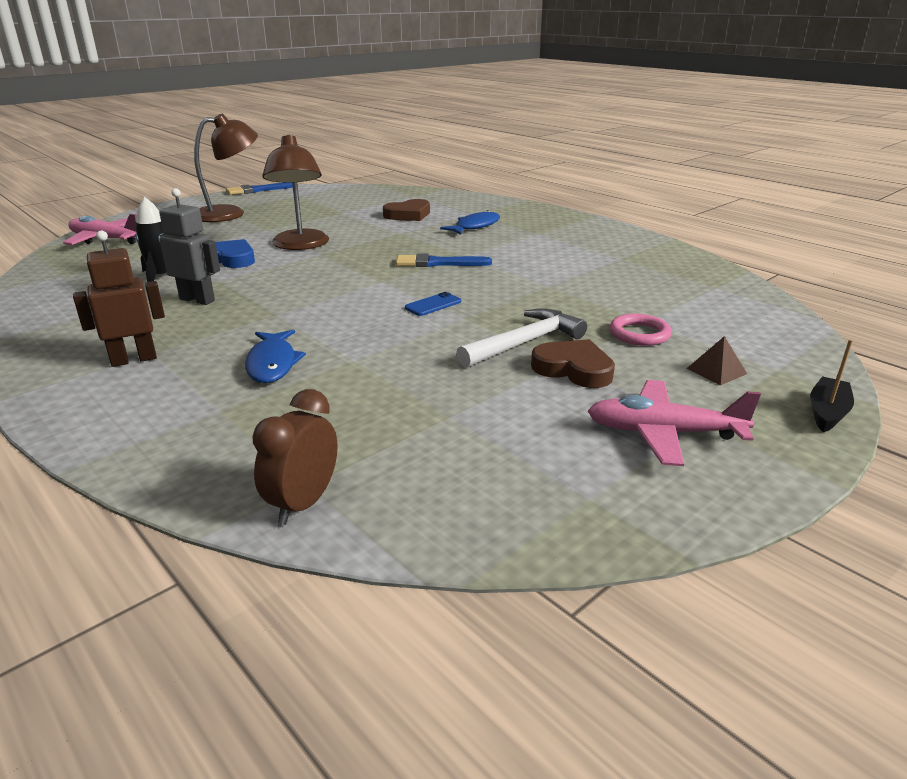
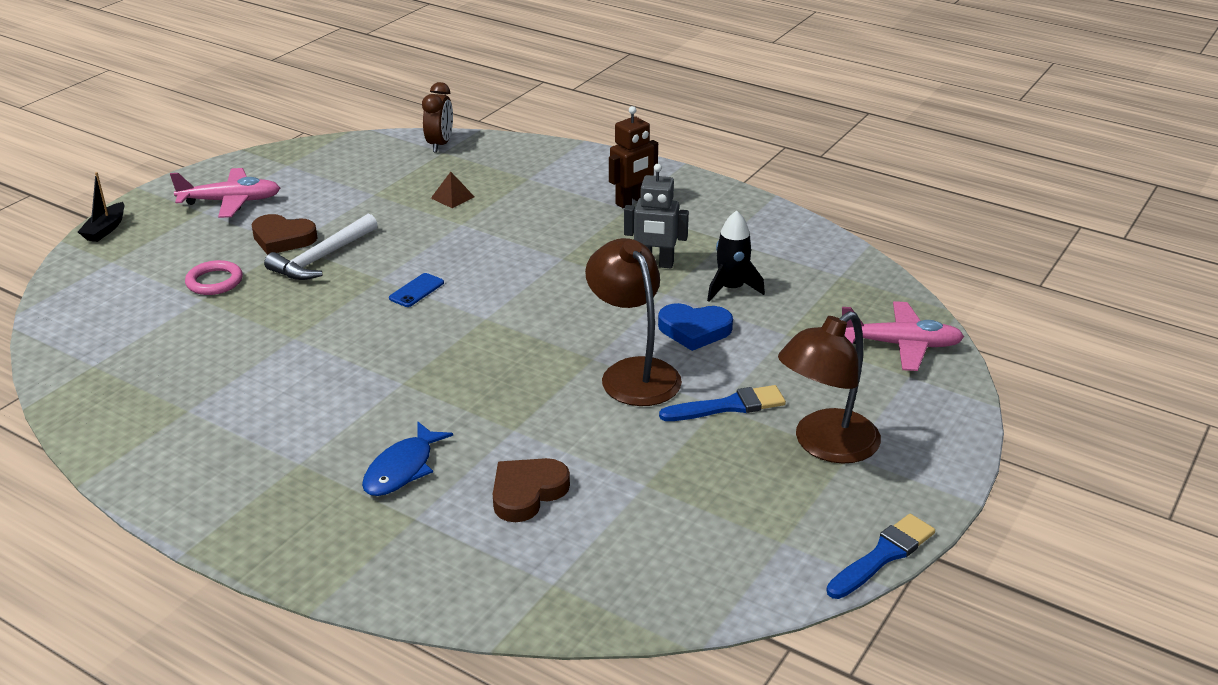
camera: 165 degrees right, 5 degrees up
(272, 364) = (522, 212): blue fish -> none
(438, 263) = (432, 361): blue brush -> blue brush (728, 406)
(716, 371) = (165, 252): brown pyramid -> brown pyramid (452, 197)

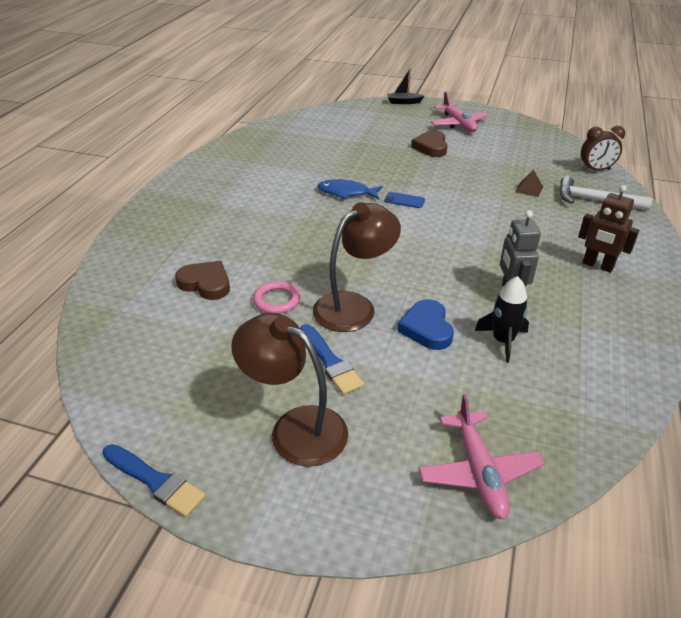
camera: 75 degrees right, 5 degrees up
(214, 281) = (373, 140): pink ring -> pink ring (277, 300)
(322, 258) = (419, 163): white hammer -> white hammer (595, 200)
(402, 469) = (220, 234): blue fish -> blue fish (346, 193)

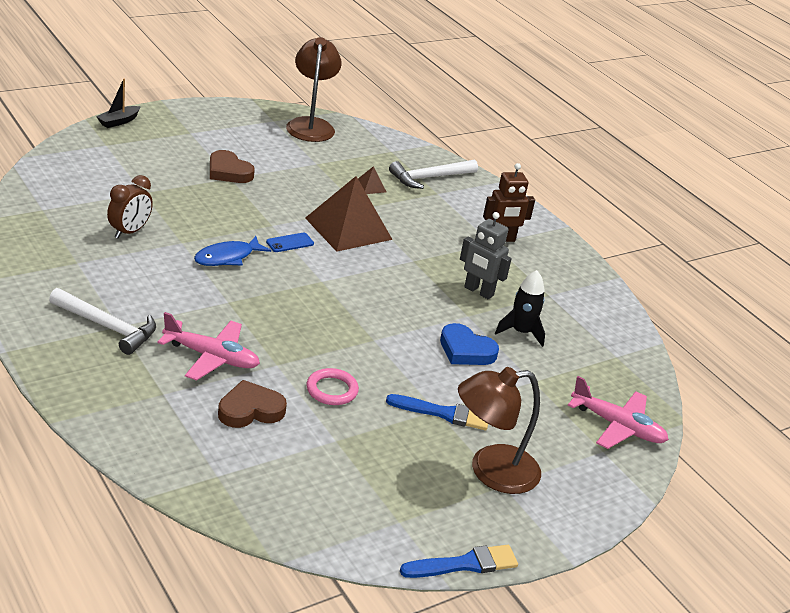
camera: 55 degrees left, 5 degrees down
(211, 200) = (107, 326): none -> white hammer
(354, 306) = (394, 361): brown lamp -> brown lamp (311, 125)
(458, 124) = (214, 133): pink plane -> pink plane (211, 357)
(465, 208) = (348, 228): none -> brown pyramid
(595, 170) = (393, 145): brown clock -> brown clock (129, 232)

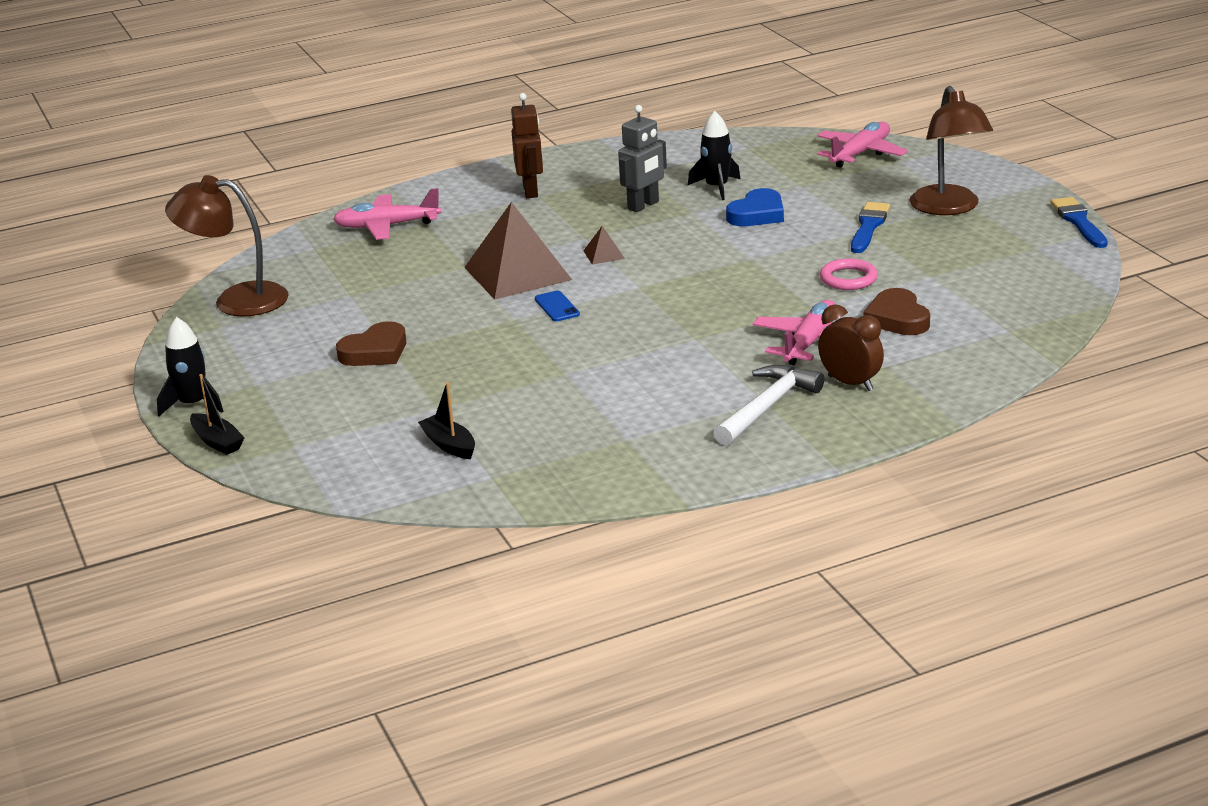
camera: 75 degrees left, 5 degrees down
(90, 195) = (449, 445): none -> black boat
(129, 232) = (544, 409): brown clock -> brown clock (850, 383)
(168, 114) = (193, 404): none -> black rocket
(227, 257) = (597, 343): blue fish -> none
(370, 186) = (411, 261): brown pyramid -> brown pyramid (603, 254)
(430, 178) = (387, 226): white hammer -> pink plane

